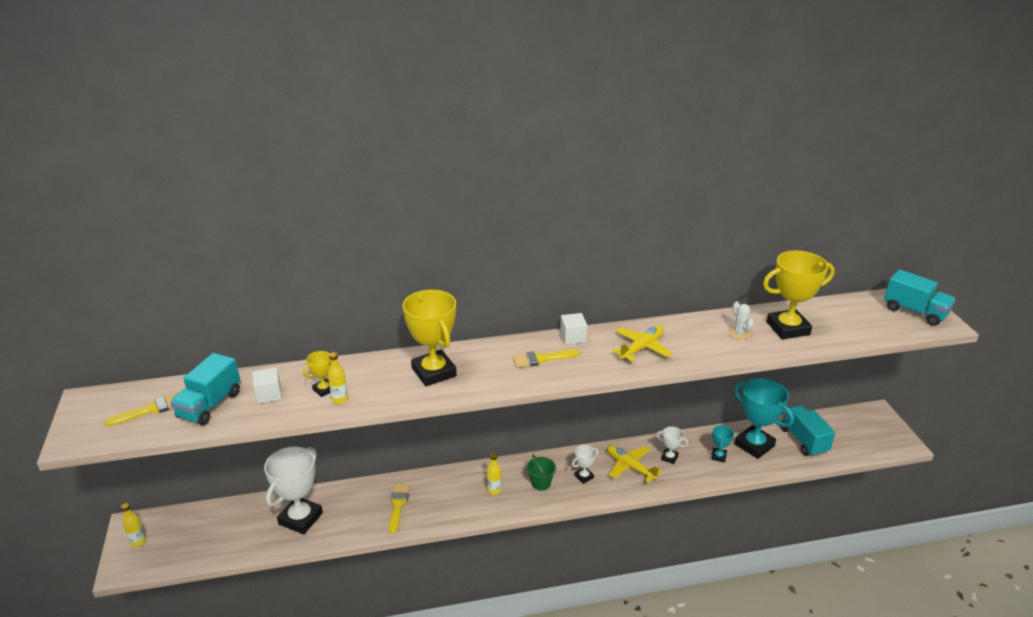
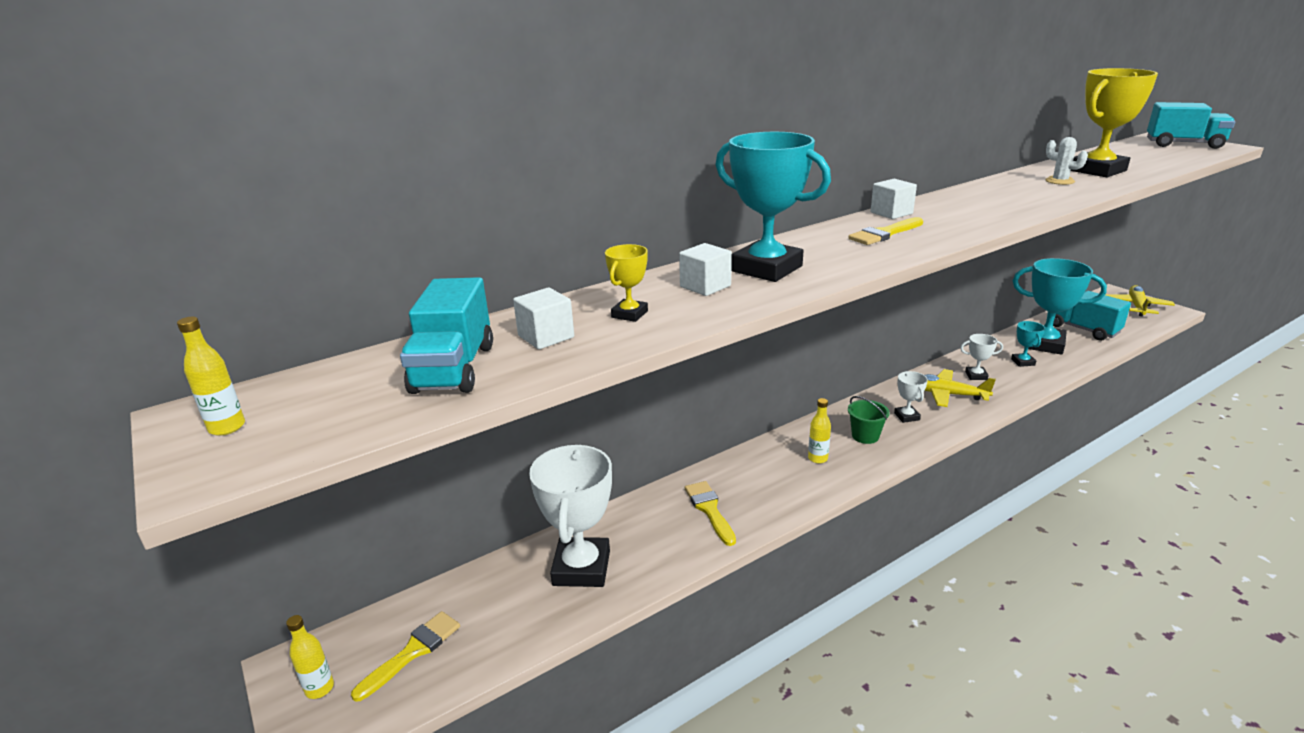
camera: 20 degrees left, 5 degrees down
(150, 410) = (343, 398): yellow brush -> yellow brush (413, 652)
(340, 399) = (668, 318): yellow bottle -> yellow bottle (227, 427)
(384, 378) = (705, 286): none -> white cube
(434, 372) = (766, 268): yellow trophy -> turquoise trophy
(584, 477) = (907, 416): white trophy -> white trophy turned 45 degrees counterclockwise
(642, 348) = (981, 206): yellow plane -> yellow plane (1136, 306)

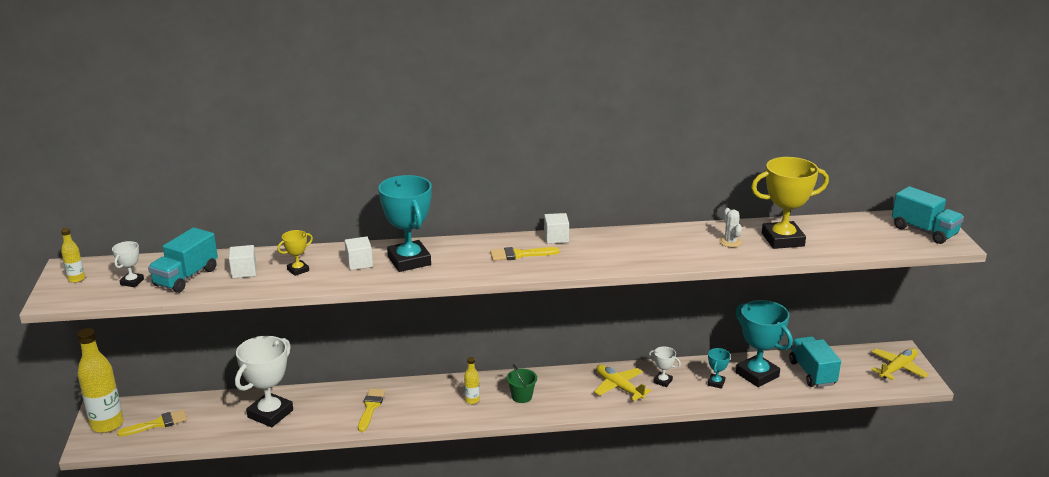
camera: 25 degrees right, 0 degrees up
(319, 688) = (107, 424): yellow bottle -> yellow bottle, size x2.12
(907, 416) = (568, 393): white trophy -> white trophy (132, 282)

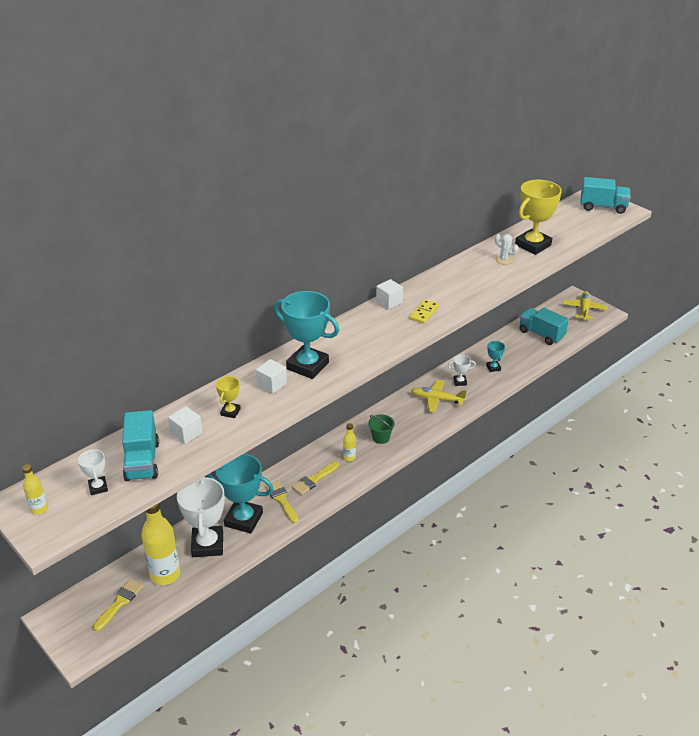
camera: 35 degrees left, 10 degrees up
(107, 424) = (73, 627): yellow bottle -> yellow bottle (165, 574)
(520, 254) = (381, 326): yellow brush -> yellow brush (314, 479)
(577, 258) = (424, 313): none -> yellow domino
(757, 375) = (511, 350): turquoise trophy -> turquoise trophy (243, 519)

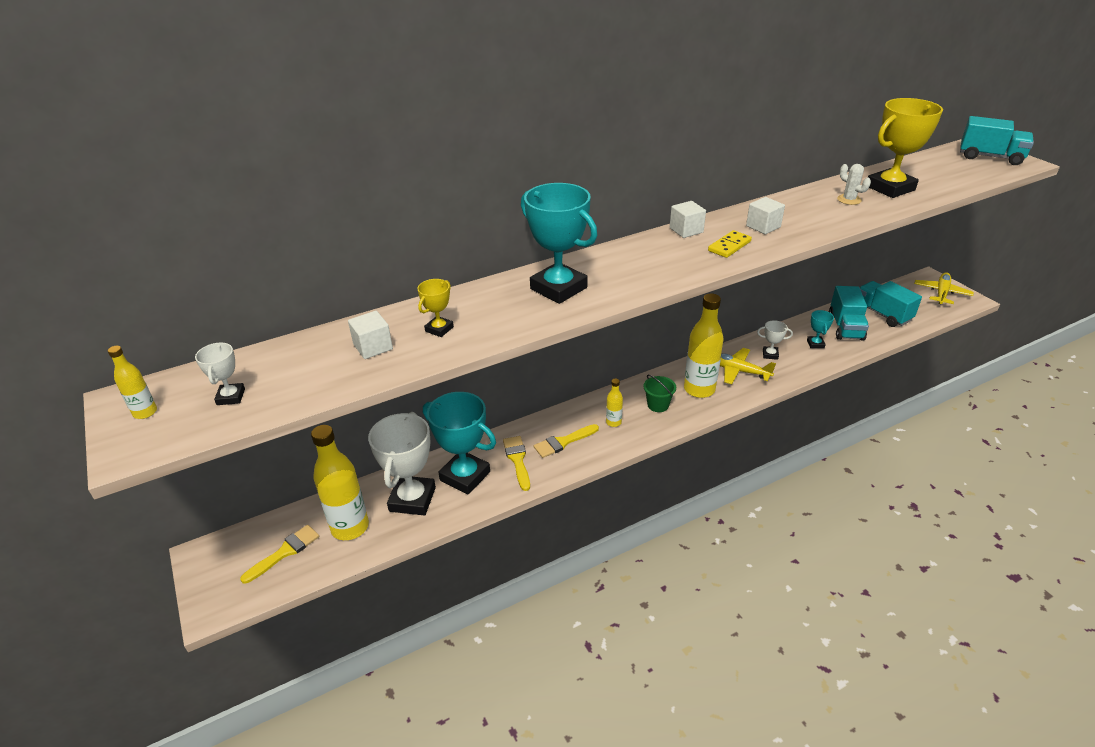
camera: 15 degrees right, 0 degrees up
(142, 461) = (302, 372): turquoise truck -> turquoise truck (845, 327)
(272, 384) = (505, 304): white cube -> white cube (763, 226)
(410, 420) = (699, 389): none -> yellow bottle

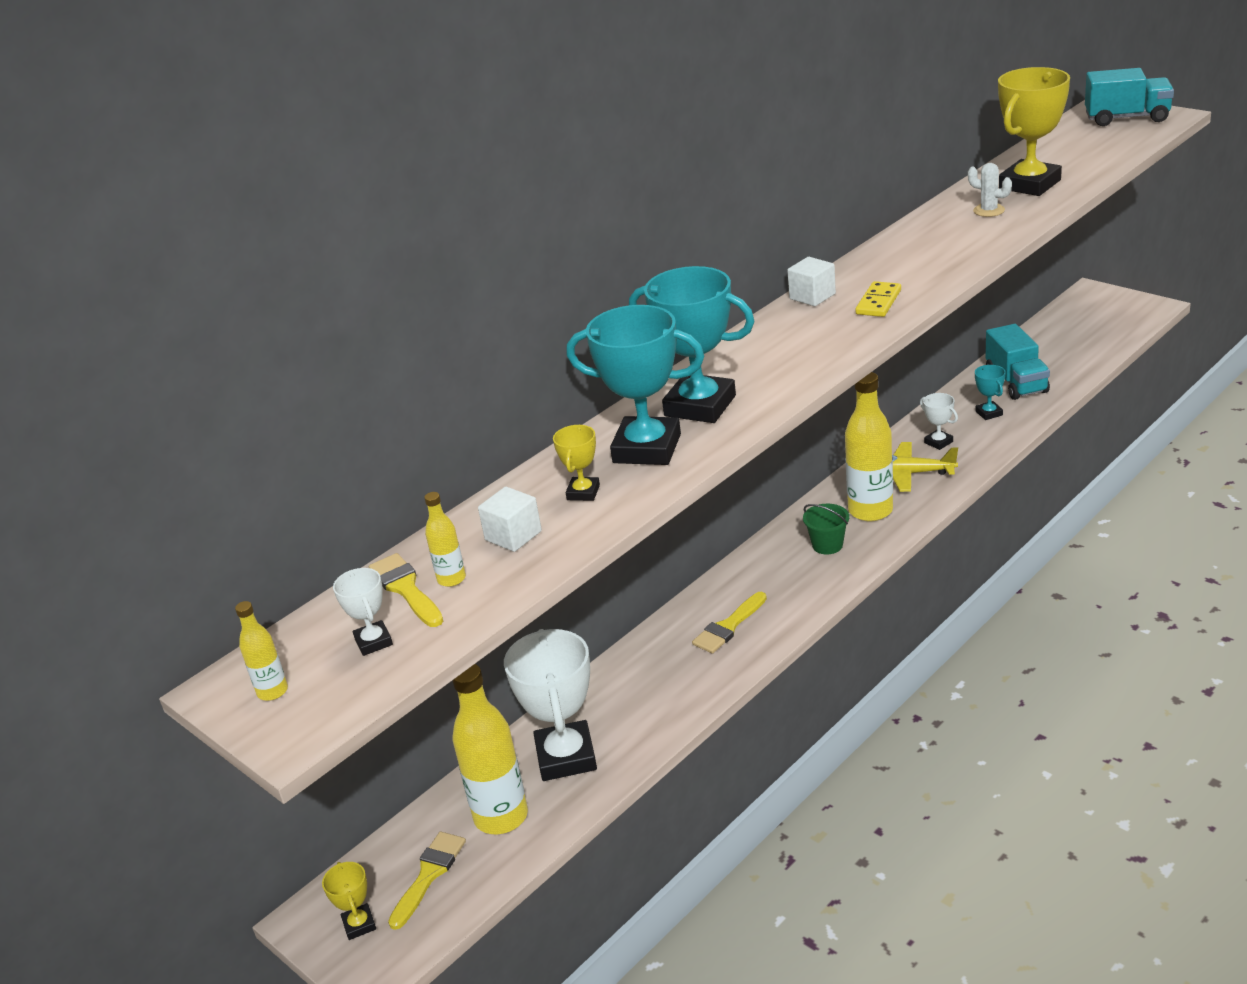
camera: 15 degrees left, 5 degrees down
(225, 571) = (359, 924): none -> yellow trophy
(465, 476) = (620, 707): turquoise trophy -> turquoise trophy (647, 448)
(517, 460) = (680, 666): yellow brush -> yellow brush (406, 589)
(613, 422) = (781, 583): yellow bottle -> yellow bottle (451, 579)
(763, 226) = (904, 268): white cube -> none
(770, 354) = (938, 442): white trophy -> white trophy turned 60 degrees clockwise
(882, 314) = (1054, 353): turquoise truck -> none
(941, 293) = (1114, 307): yellow plane -> none

